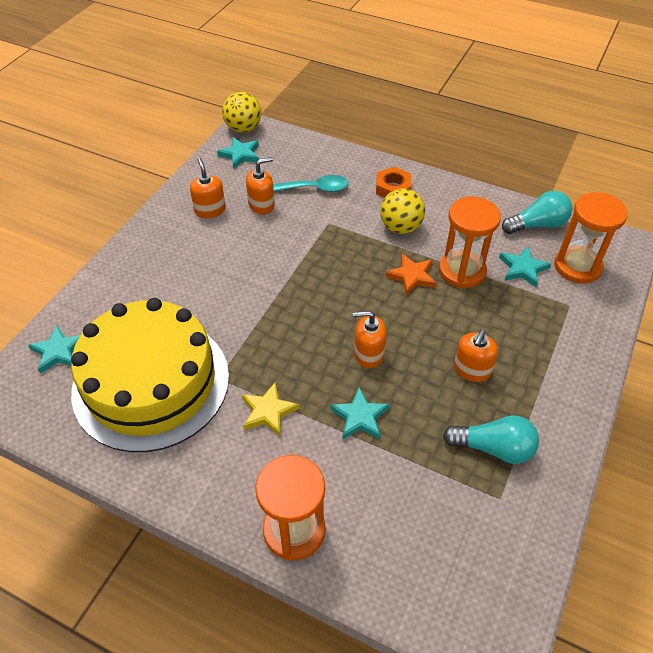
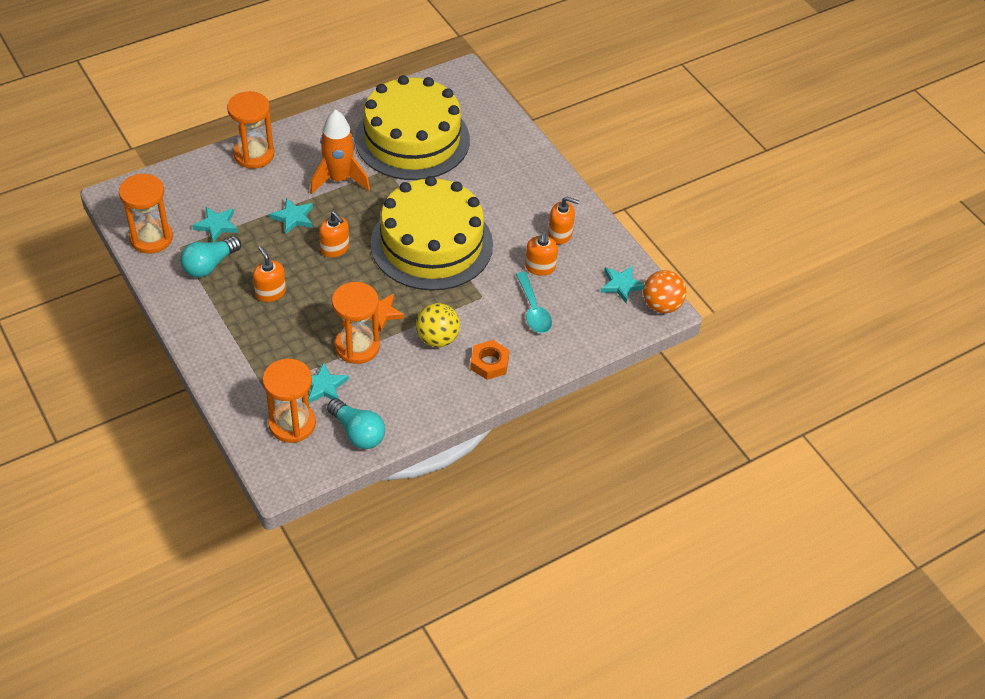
camera: 120 degrees right, 0 degrees up
(58, 351) = (478, 109): turquoise star -> turquoise star (216, 225)
(243, 128) = (661, 305): yellow ball -> orange ball
(268, 411) = (339, 179): yellow star -> orange rocket
(296, 285) = (431, 244): none -> yellow cake
(314, 188) = (533, 310): turquoise spoon -> turquoise spoon turned 45 degrees counterclockwise
(368, 354) = (335, 248): orange soap dispenser -> orange soap dispenser turned 105 degrees clockwise
(517, 540) = (151, 238): none -> orange hourglass
(537, 225) = (358, 433): turquoise light bulb -> turquoise light bulb turned 60 degrees counterclockwise

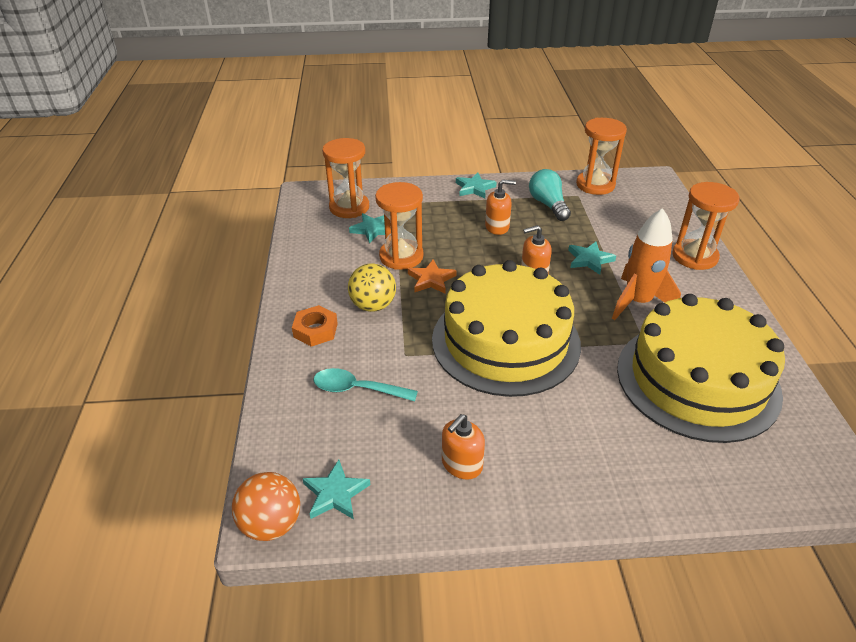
camera: 120 degrees right, 10 degrees down
(216, 225) = (597, 217): turquoise star -> turquoise star (474, 188)
(358, 433) = (311, 234): turquoise light bulb -> none
(540, 267) = (417, 421): orange soap dispenser -> none

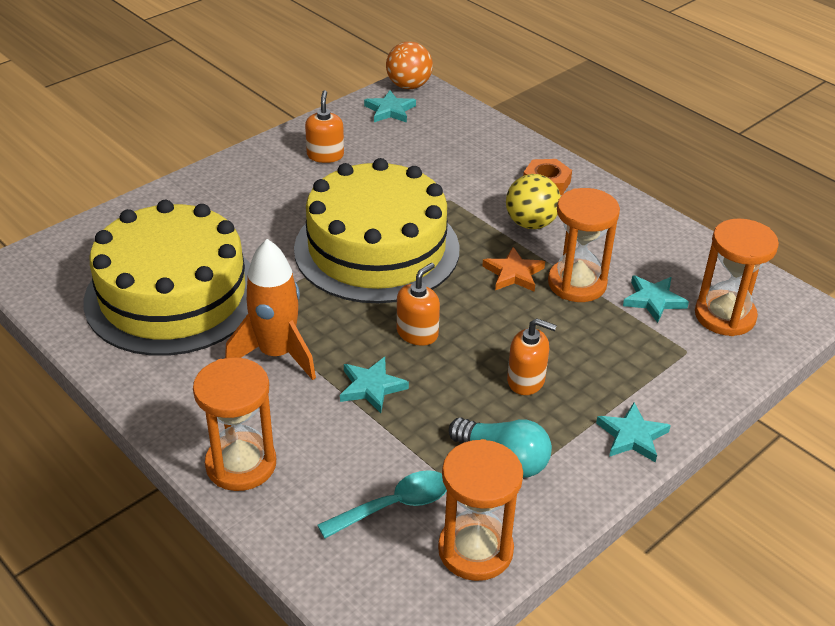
camera: 140 degrees right, 0 degrees up
(357, 389) = (453, 162): turquoise spoon -> turquoise spoon (394, 505)
(497, 227) = (526, 380): orange soap dispenser -> orange soap dispenser turned 120 degrees counterclockwise

